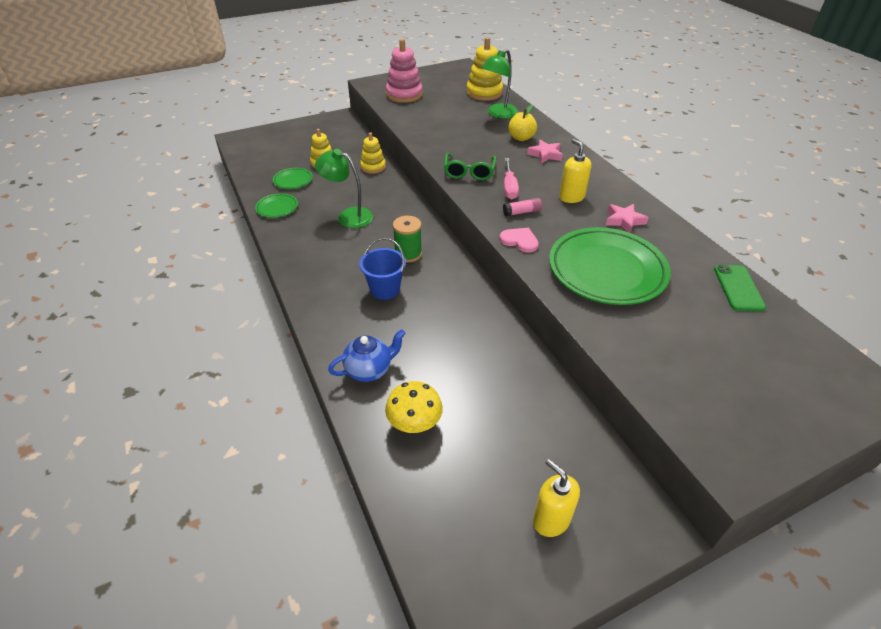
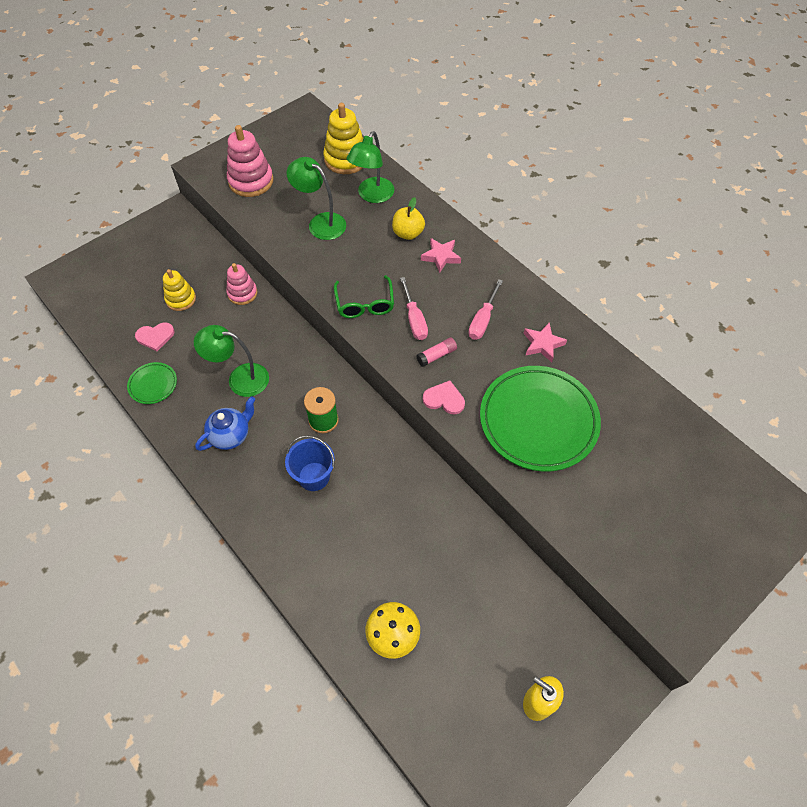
camera: 15 degrees left, 15 degrees up
(293, 181) = (155, 336): green plate -> pink heart
(369, 370) = (331, 584): blue teapot -> blue teapot (231, 435)
(373, 167) = (242, 293): yellow stacking toy -> pink stacking toy
(450, 122) = (320, 222): none -> green lamp
(571, 197) = (483, 320): yellow soap dispenser -> pink screwdriver
(738, 288) = (663, 414): green phone -> none

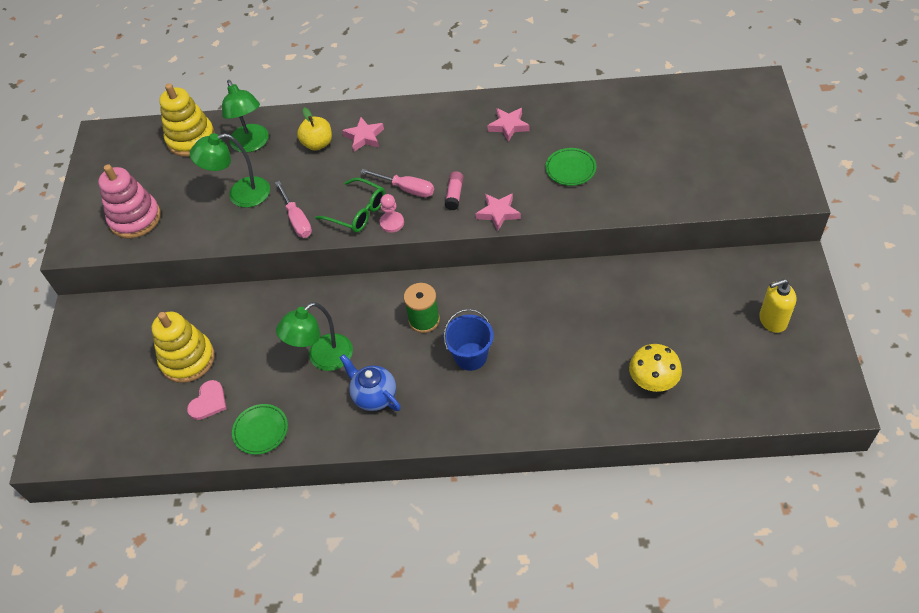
camera: 45 degrees left, 5 degrees down
(181, 299) = (187, 359): yellow stacking toy -> yellow stacking toy, size x1.56
(231, 435) = (374, 396): blue teapot -> blue teapot turned 45 degrees counterclockwise
(242, 293) = (233, 308): pink stacking toy -> none
(373, 333) = (392, 223): none -> pink pawn
(444, 399) = (498, 213): pink heart -> pink star
(483, 320) = (451, 147): pink screwdriver -> pink screwdriver (297, 220)
(538, 421) = (570, 169): green plate -> green plate, size x0.45

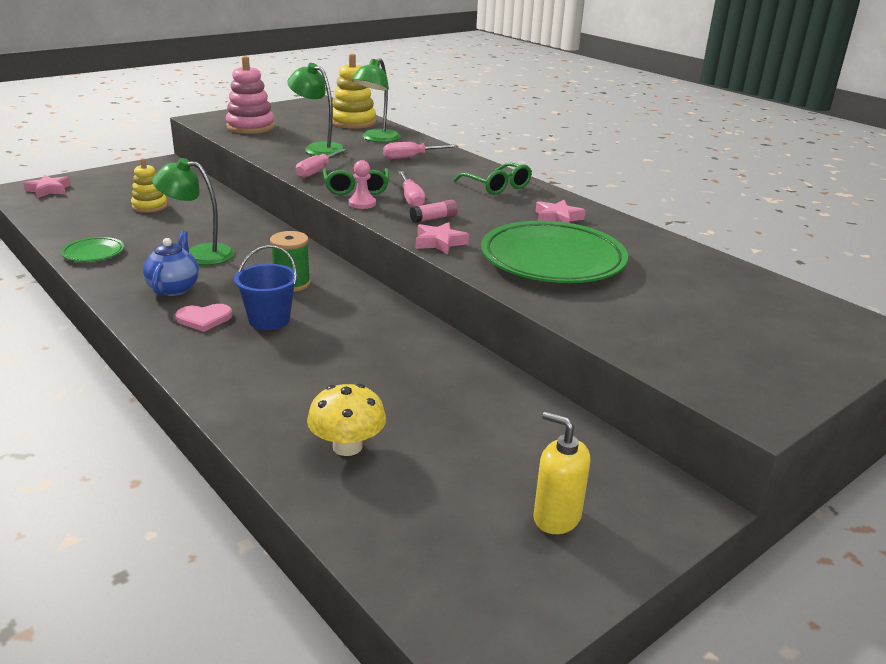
camera: 45 degrees right, 25 degrees down
(187, 359) = (149, 206): yellow stacking toy -> yellow stacking toy, size x0.64
(208, 402) = (110, 225): pink heart -> pink heart (204, 319)
(317, 144) = (411, 157): yellow apple -> pink screwdriver
(364, 137) = (445, 170): pink star -> pink star (49, 190)
(424, 126) = (497, 186): none -> green glasses
(570, 169) = (552, 260): green plate -> green plate, size x2.21

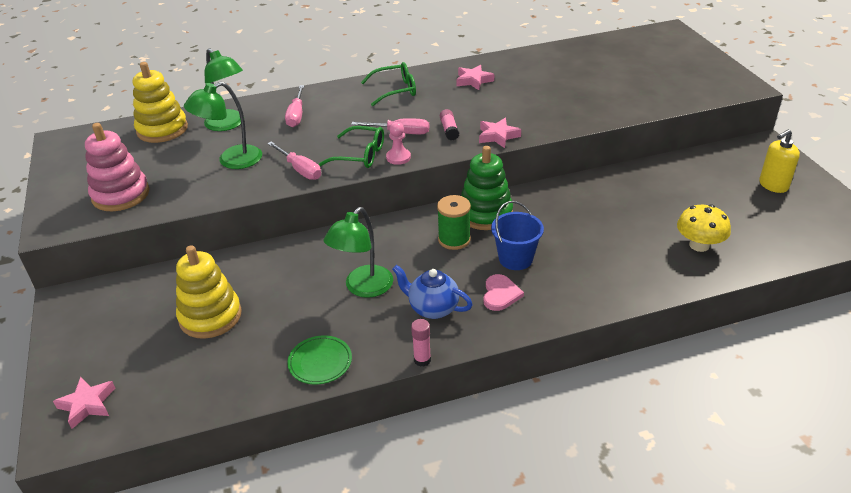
camera: 65 degrees left, 10 degrees up
(97, 293) = (422, 360): none -> pink glue stick
(149, 206) = (210, 316): yellow stacking toy -> yellow stacking toy, size x1.56
(347, 294) = (485, 214): none -> green stacking toy
(552, 260) = (546, 99): green plate -> none

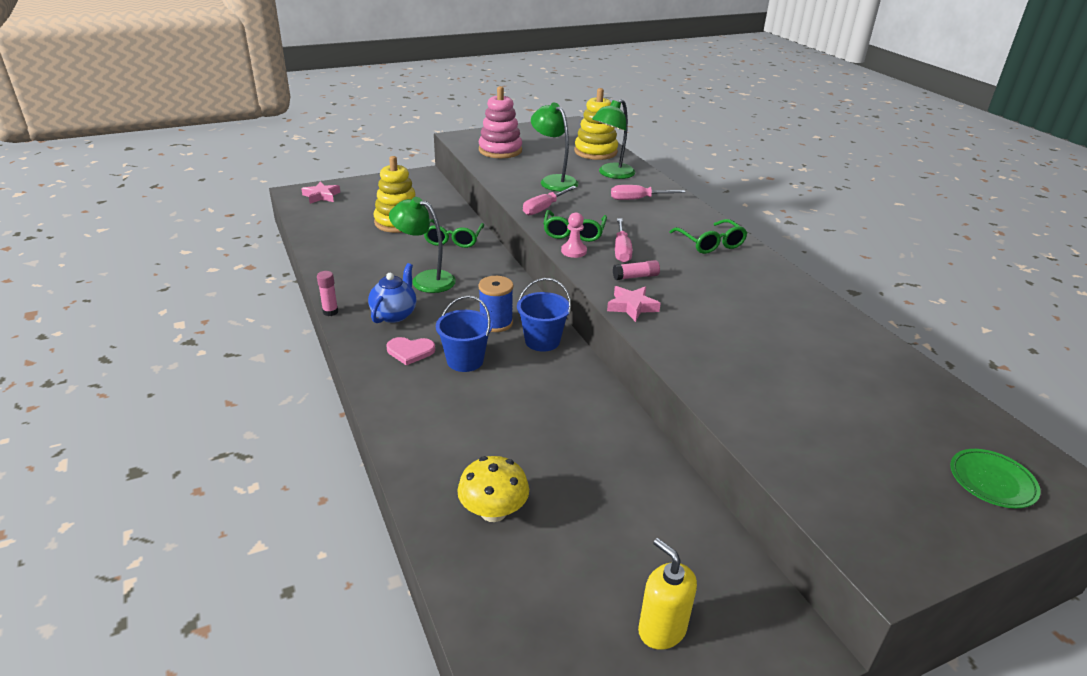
camera: 80 degrees right, 5 degrees down
(274, 268) = (453, 239): none -> green glasses
(320, 362) = (339, 268): green plate -> green plate (992, 481)
(454, 239) = (496, 323): green spool -> blue spool
(473, 80) = (759, 290): pink star -> none
(485, 214) = (542, 341): green stacking toy -> blue bucket

